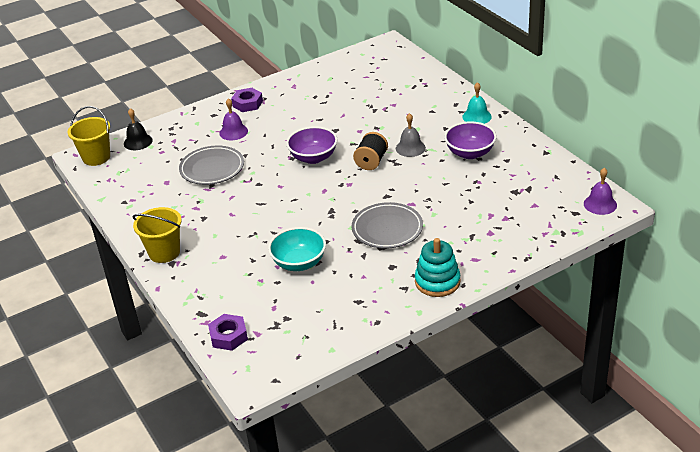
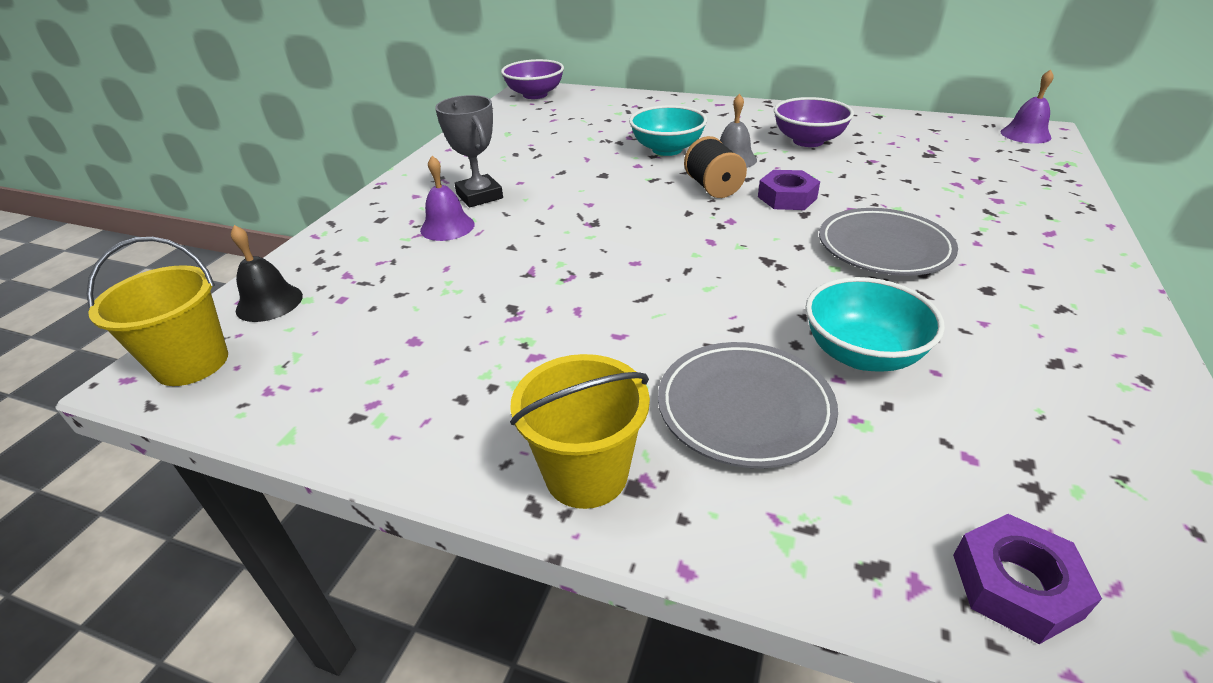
camera: 40 degrees left, 0 degrees up
(212, 169) = (480, 285): grey plate -> grey plate (744, 409)
(247, 104) = (422, 190): purple nut -> purple nut (787, 197)
(266, 119) = (479, 196): none -> grey trophy
(313, 157) = (626, 211): purple bowl -> purple bowl (535, 95)
(389, 126) = (667, 149): none -> turquoise bowl
(437, 282) = (1077, 279): turquoise stacking toy -> none
(477, 116) = (748, 112): turquoise bell -> none

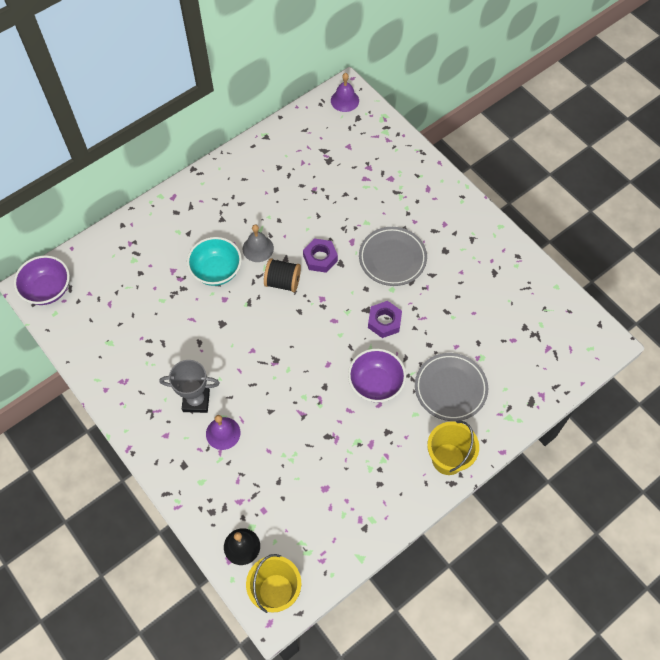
camera: 60 degrees left, 25 degrees up
(808, 141) = (267, 197): purple bowl -> purple bowl (376, 384)
(862, 354) = (449, 327): turquoise bowl -> none
(1015, 585) = (556, 371): purple nut -> purple nut (384, 321)

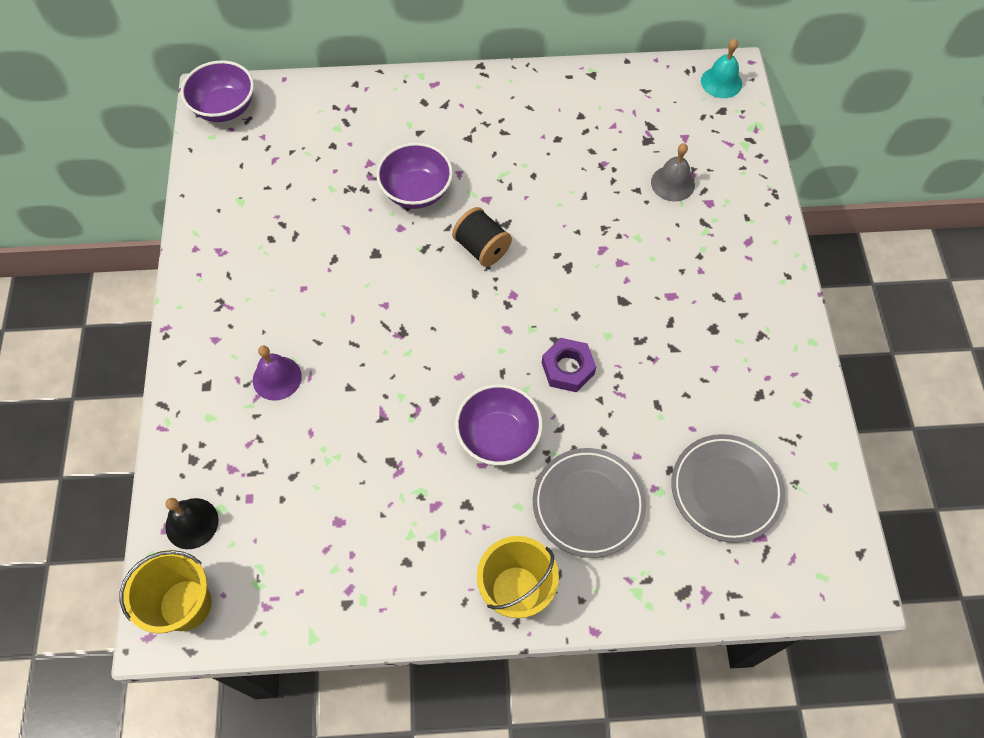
camera: 35 degrees right, 0 degrees up
(196, 400) = (278, 322): grey trophy -> none
(216, 271) = (416, 191): turquoise bowl -> purple bowl
(258, 248) = (483, 193): grey bell -> grey bell (672, 183)
(320, 258) = (548, 246): purple nut -> none
(344, 100) = (721, 82): purple bell -> turquoise bell
(392, 258) = (637, 299): grey plate -> grey plate (725, 490)

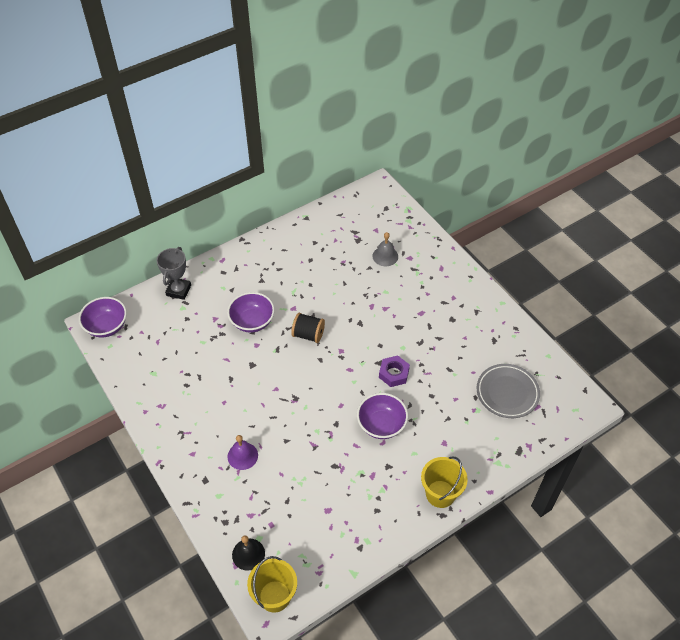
camera: 30 degrees left, 10 degrees down
(348, 101) = (178, 290): none -> grey trophy
(588, 504) = (447, 434): grey plate -> none
(721, 82) = (376, 194): turquoise bell -> none

